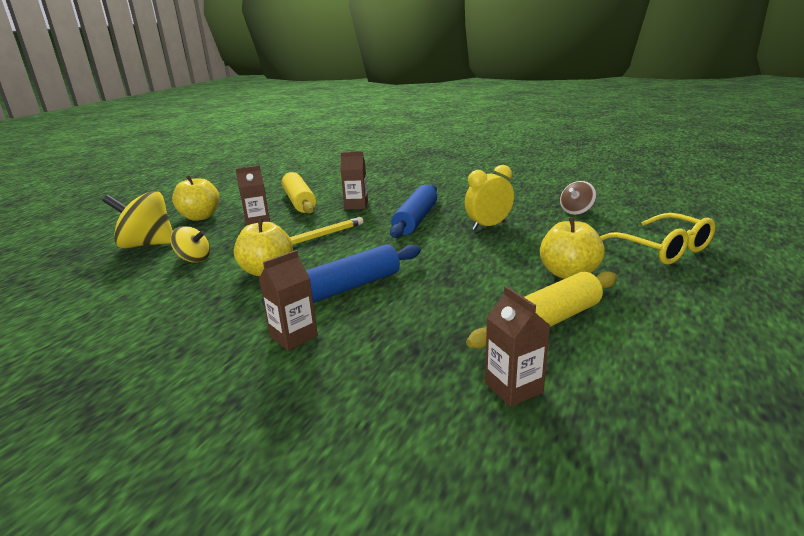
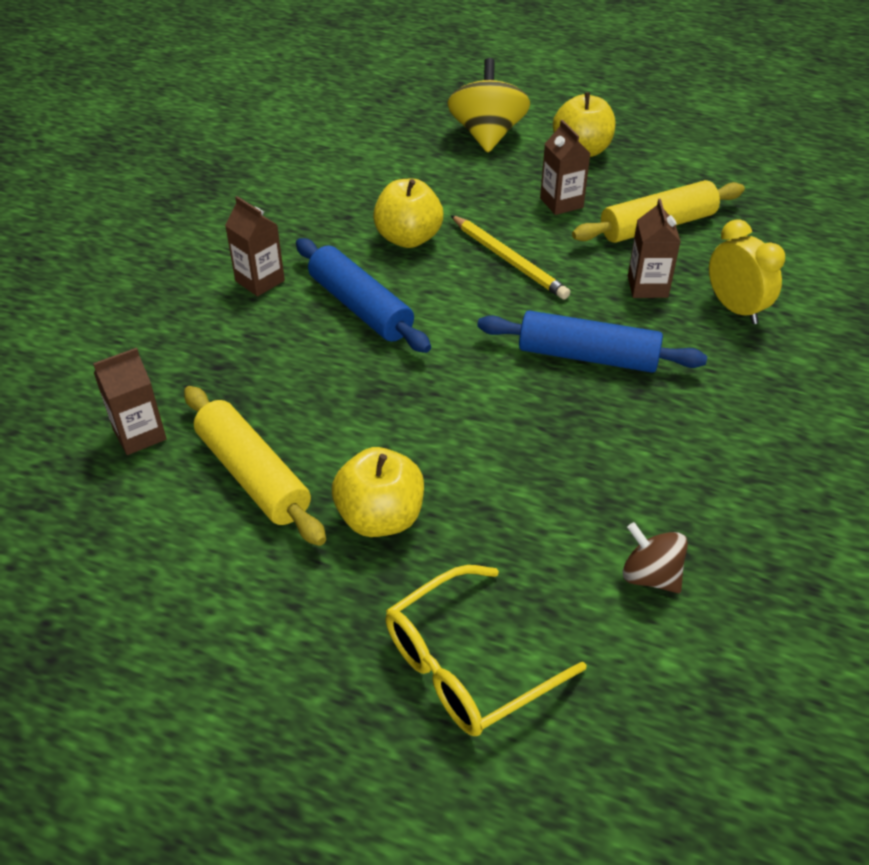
camera: 85 degrees right, 20 degrees up
(194, 259) = (444, 178): yellow spinning top -> none
(488, 226) = (566, 442): yellow clock -> yellow clock (735, 308)

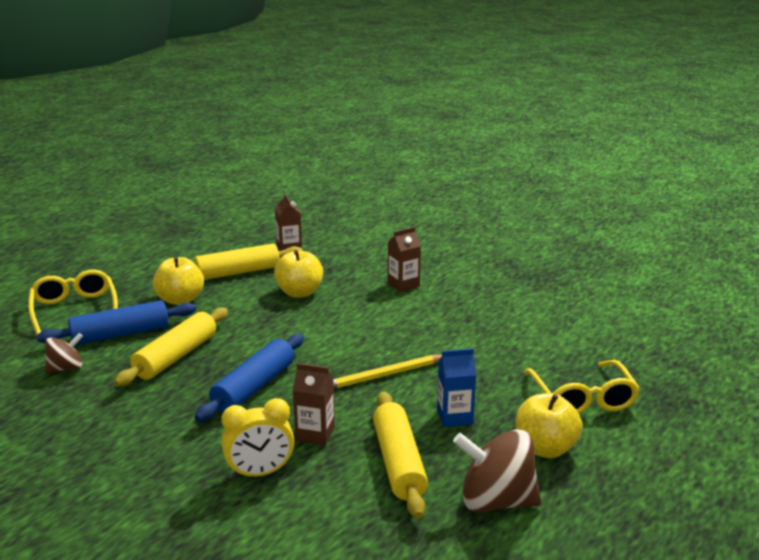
camera: 105 degrees right, 20 degrees down
(360, 307) = (358, 313): blue rolling pin -> blue rolling pin (120, 334)
(408, 238) = (429, 339): yellow apple -> yellow apple (299, 293)
(487, 135) = (582, 399): yellow spinning top -> yellow glasses
(554, 456) = (176, 356): none -> yellow rolling pin
(561, 203) = (454, 417): brown carton -> blue carton
(672, 169) = (496, 501): none -> brown spinning top

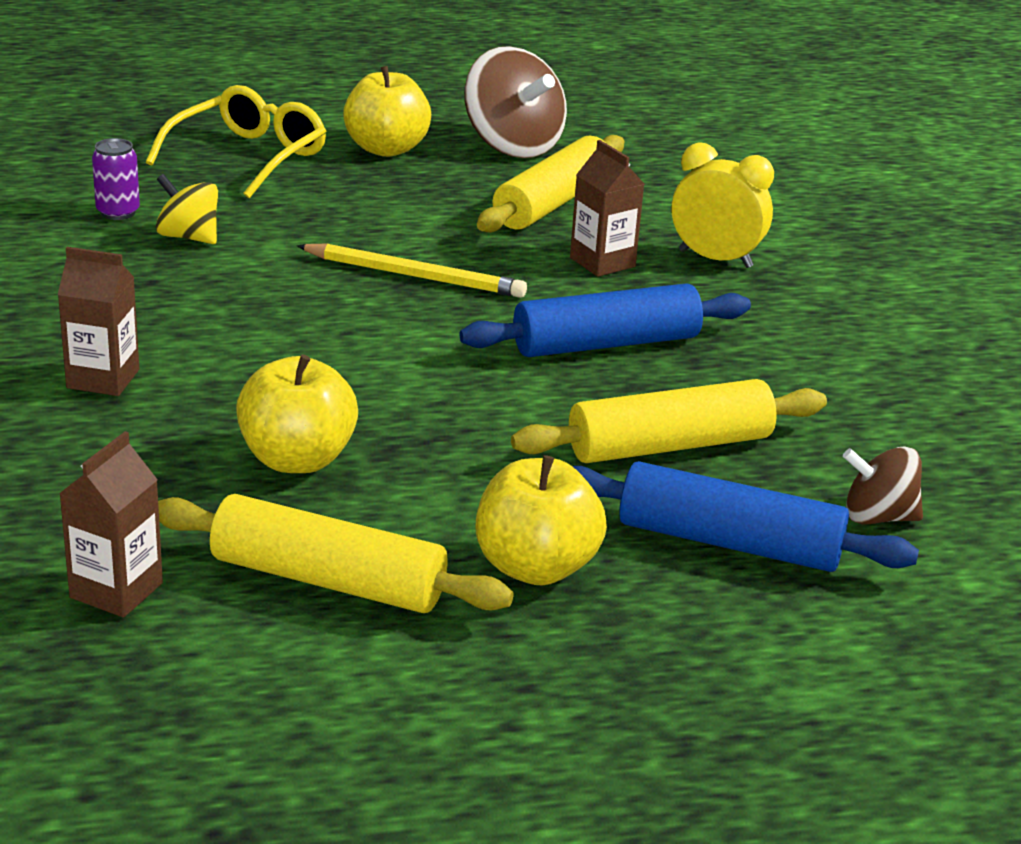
camera: 140 degrees left, 5 degrees up
(74, 309) = (780, 664): yellow glasses -> none
(454, 417) = (417, 205): blue carton -> none
(500, 343) = (188, 237): none -> yellow spinning top
(549, 338) = (118, 212): none -> purple can

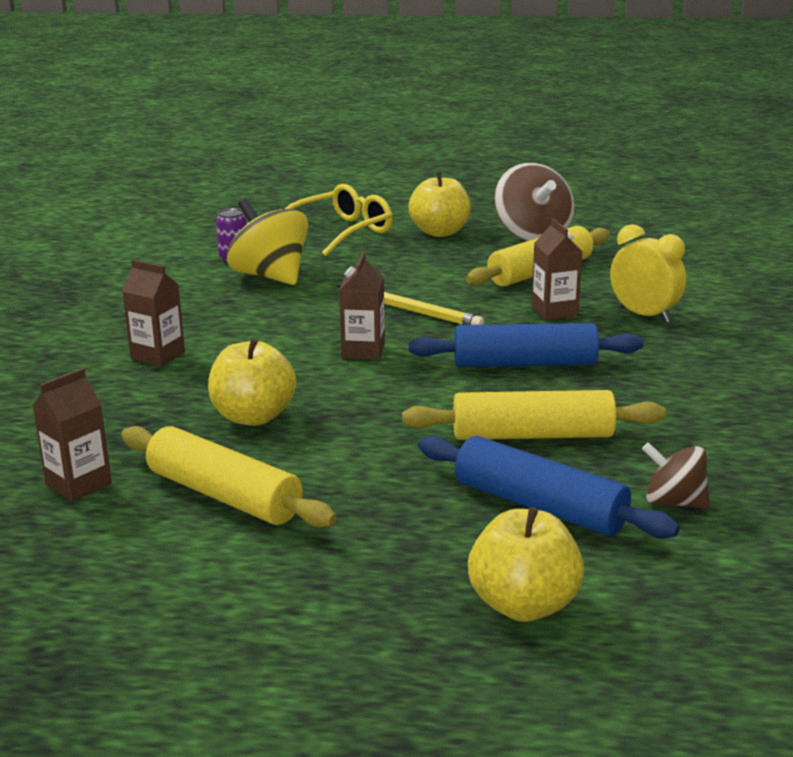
camera: 20 degrees right, 5 degrees down
(188, 237) = (270, 276): yellow spinning top -> yellow spinning top, size x1.74
(387, 344) = (363, 351): none -> brown carton
(535, 567) = (379, 505): yellow apple -> yellow apple (523, 605)

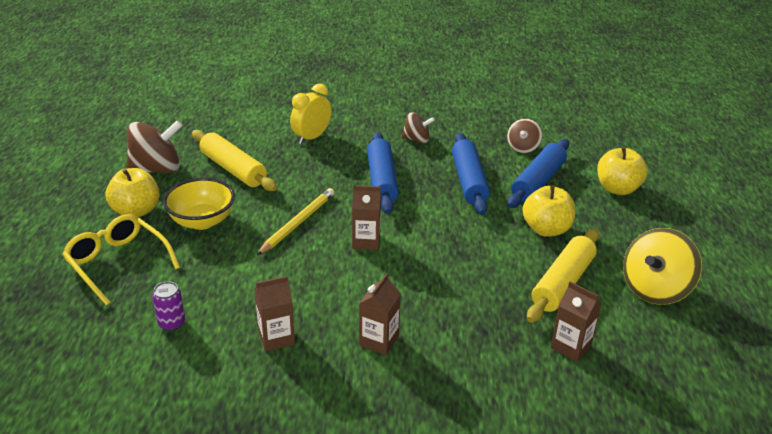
camera: 95 degrees left, 10 degrees up
(253, 416) = (467, 281): yellow apple -> yellow apple (546, 229)
(270, 276) = (219, 296): yellow spinning top -> yellow spinning top (655, 289)
(418, 262) = (202, 221): none -> yellow bowl
(532, 435) = (469, 181): yellow rolling pin -> blue rolling pin
(554, 311) = (303, 167): brown carton -> brown carton (276, 338)
(667, 395) = (416, 140): none -> brown spinning top

